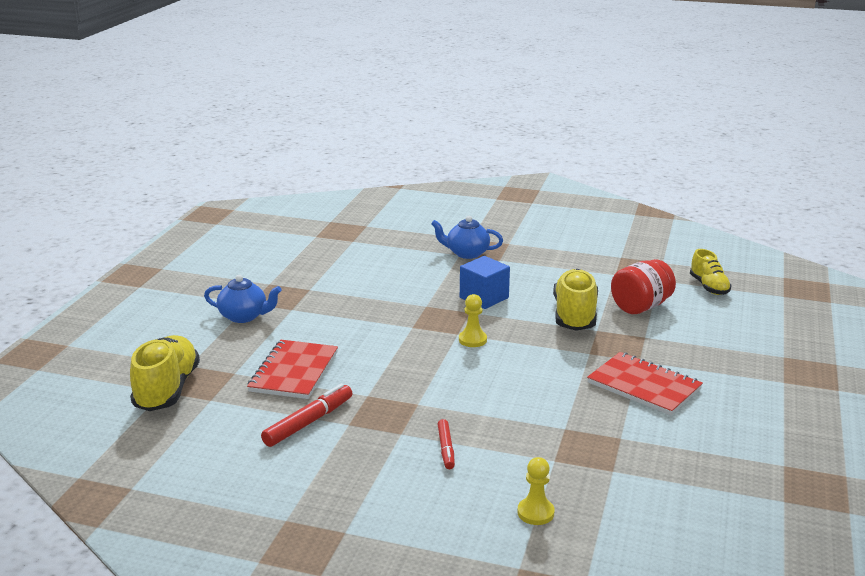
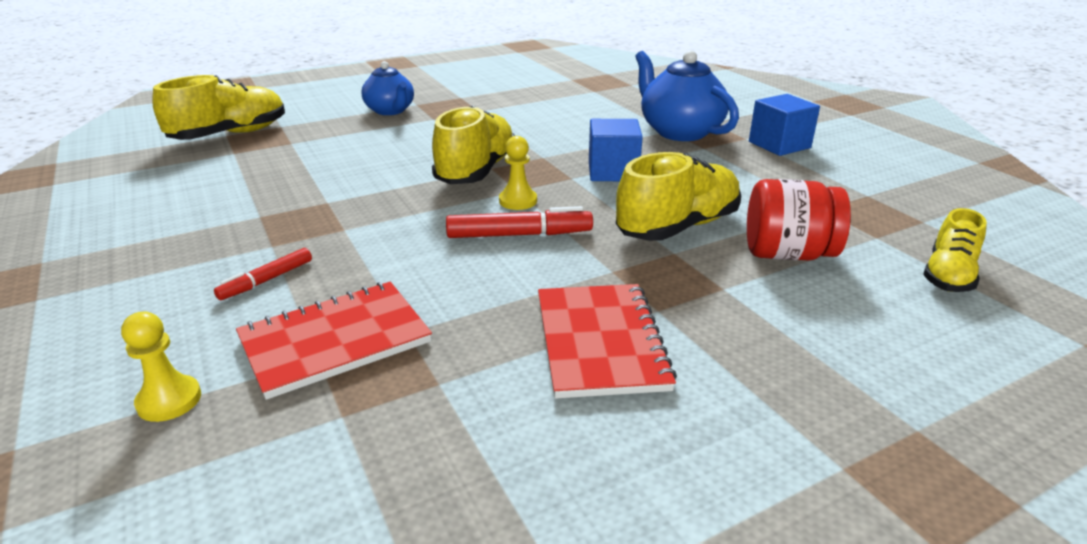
camera: 45 degrees right, 5 degrees up
(294, 372) = (325, 160): red notebook -> red notebook (335, 341)
(308, 422) = (241, 199): red marker -> red marker (519, 235)
(409, 333) = (476, 171): none -> yellow shoe
(467, 253) = (679, 132): blue teapot -> blue teapot, size x1.54
(533, 241) = (779, 145): none -> blue cube

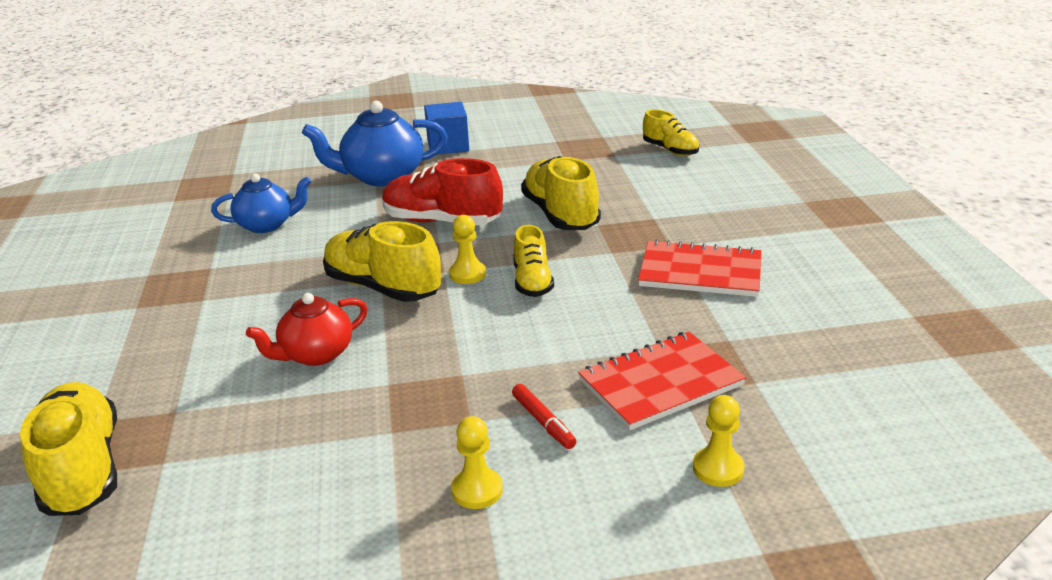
camera: 70 degrees left, 0 degrees up
(172, 265) = (477, 490): none -> yellow pawn
(335, 341) = (660, 383): red notebook -> red notebook turned 75 degrees clockwise
(366, 168) = (316, 354): none -> red teapot
(390, 111) = (139, 327): blue teapot -> blue teapot (267, 225)
(519, 235) = (532, 282): red marker -> yellow shoe
(613, 172) = (442, 221): blue cube -> red shoe
(787, 254) = (621, 187): red jar -> none

